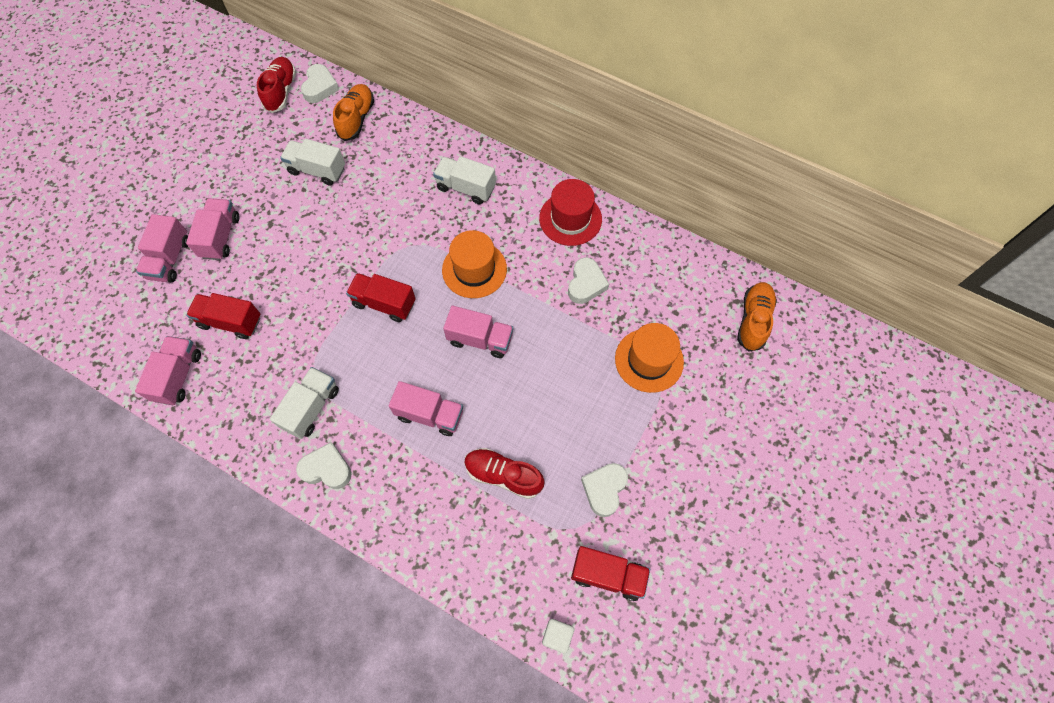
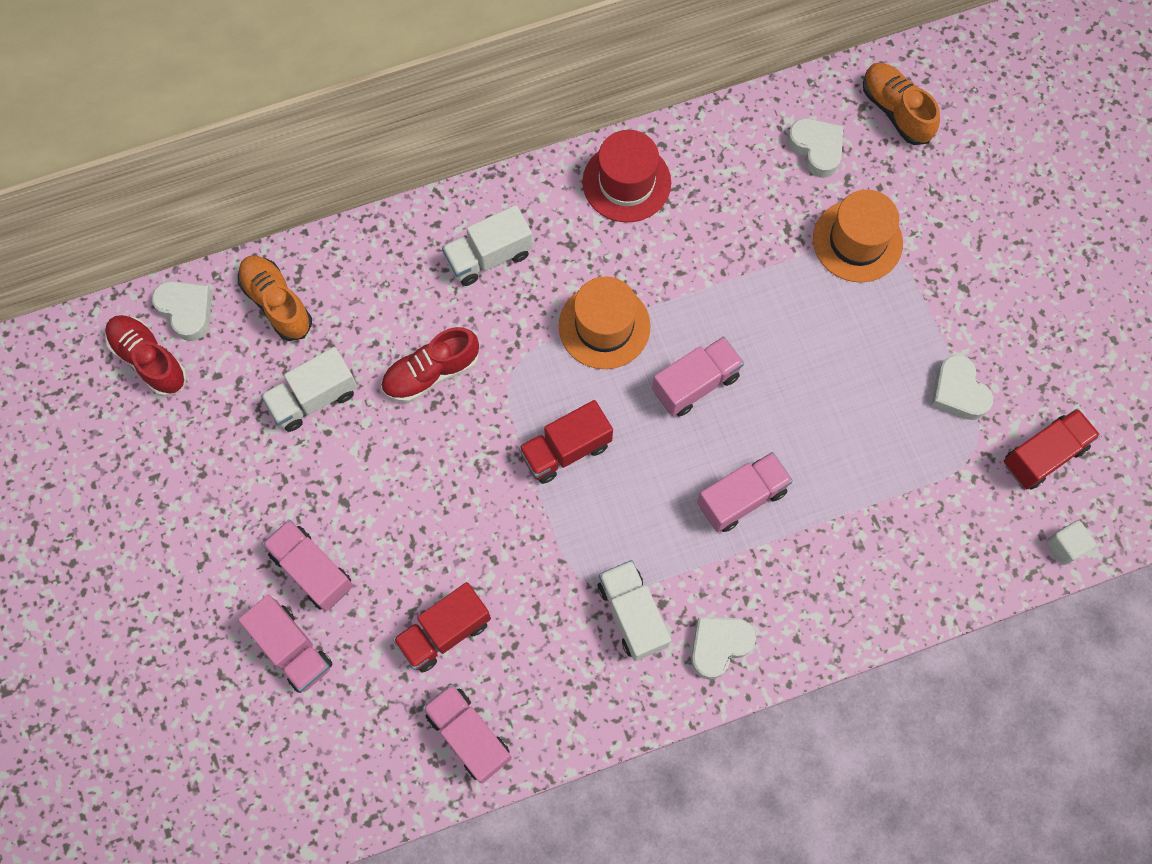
camera: 50 degrees left, 5 degrees up
(503, 475) = (867, 475): red shoe -> red shoe (431, 373)
(586, 284) = (719, 230): white heart -> white heart (816, 149)

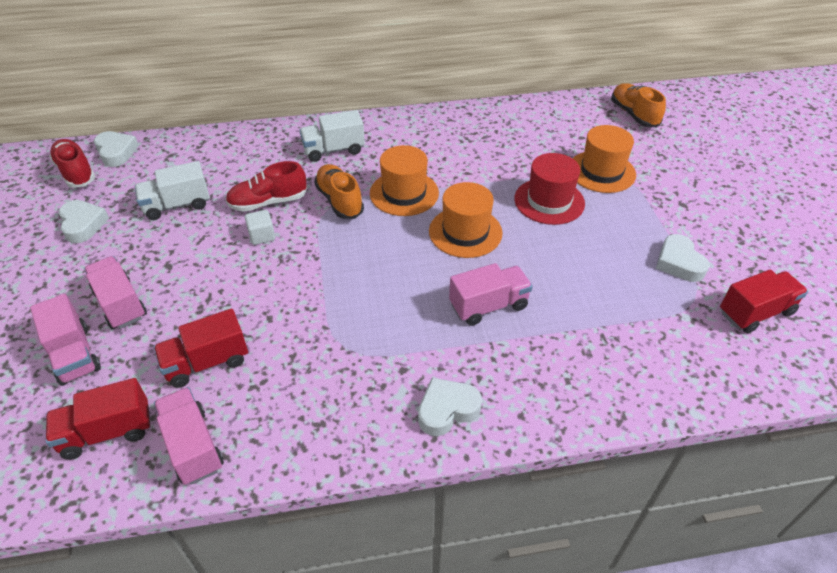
camera: 10 degrees right, 25 degrees down
(277, 303) = (178, 155): orange shoe -> orange shoe (339, 200)
(566, 450) = (352, 257): red truck -> red truck (107, 432)
(626, 182) = (440, 127): red hat -> red hat (549, 201)
(632, 614) = (374, 374): white truck -> none
(695, 383) = (465, 232): pink truck -> orange hat
(816, 149) = (576, 126): white heart -> white heart (83, 225)
(1065, 546) = (782, 380): white cube -> white cube (262, 236)

